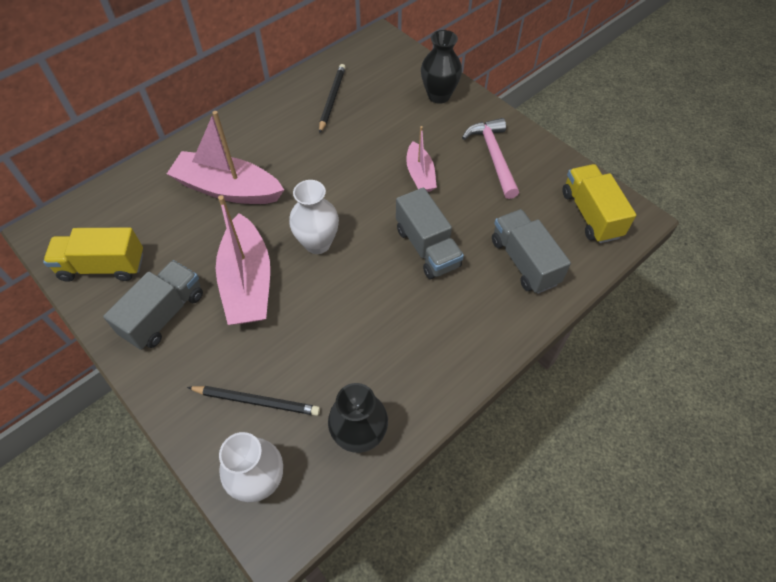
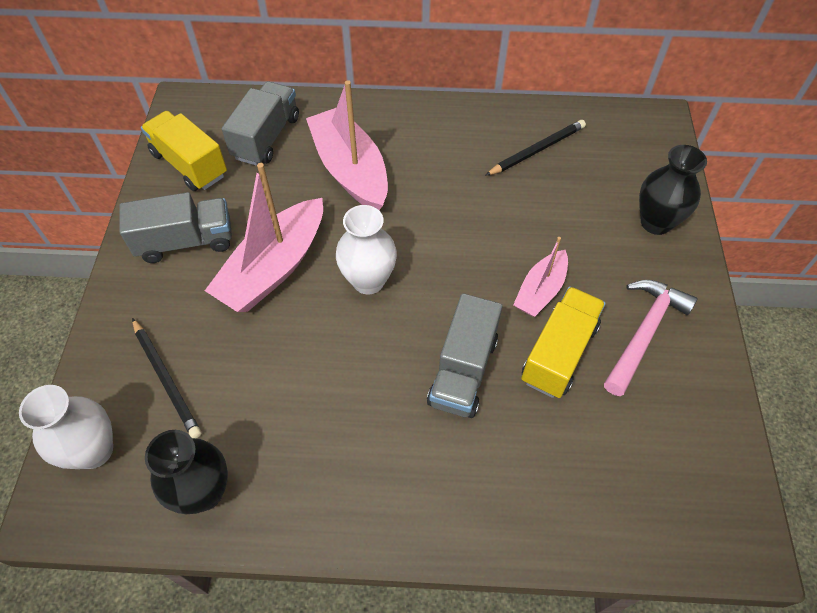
camera: 45 degrees right, 0 degrees up
(524, 262) = (547, 474): grey truck -> grey truck (266, 137)
(591, 214) = (689, 490): yellow truck -> yellow truck (559, 353)

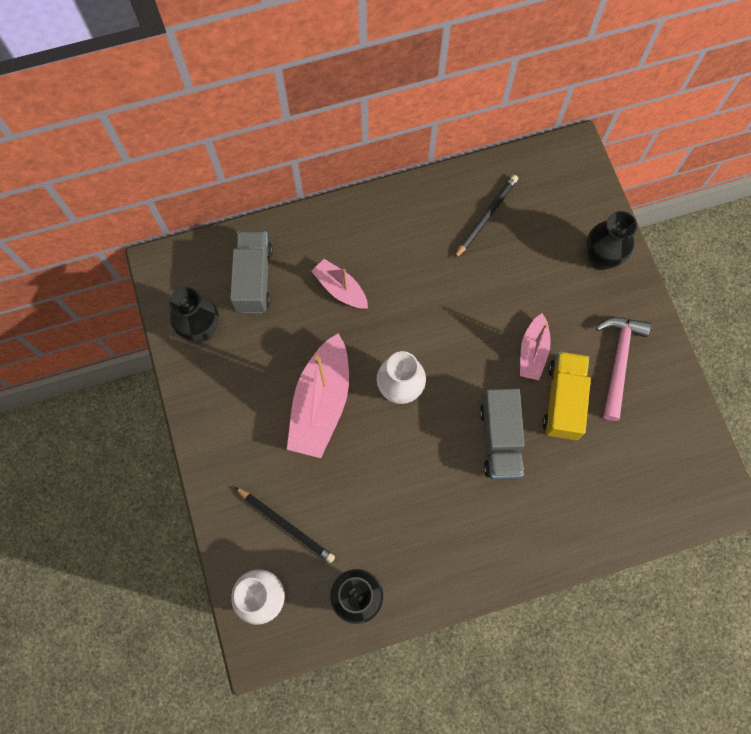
camera: 20 degrees left, 15 degrees up
(186, 242) = (238, 404): grey truck -> none
(189, 164) = (202, 329): yellow truck -> black vase
(350, 170) = (340, 289): pink boat -> pink boat, size x0.56

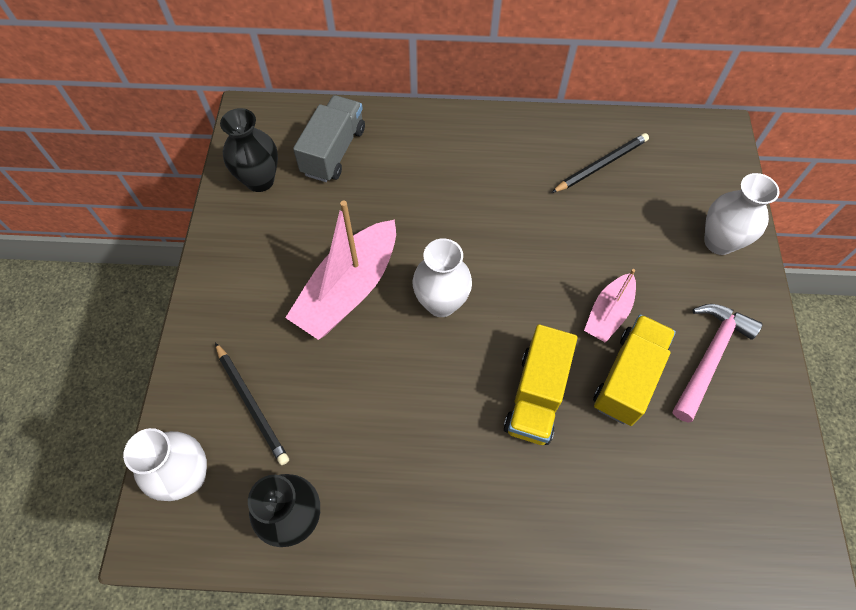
camera: 20 degrees right, 10 degrees down
(340, 289) = (418, 186): pink boat -> none
(499, 439) = (536, 396): grey truck -> yellow truck
(600, 258) = (719, 242): black vase -> white vase

